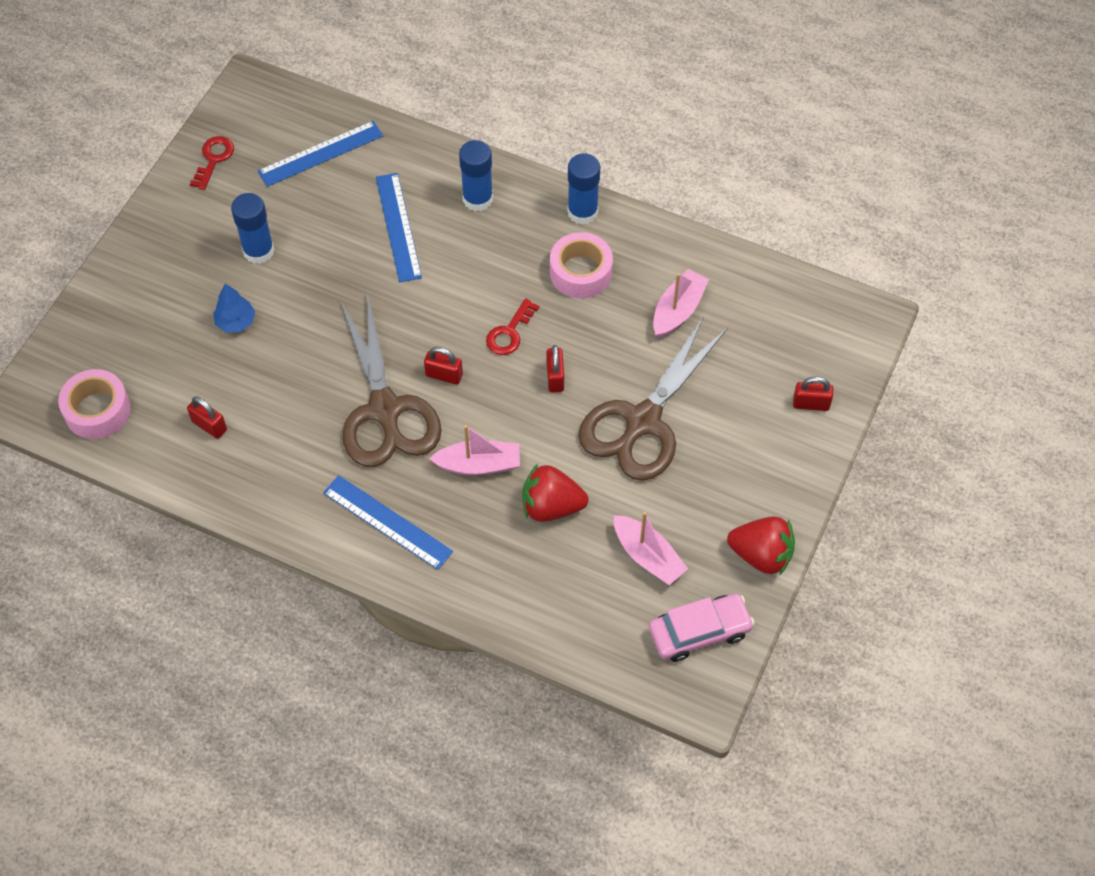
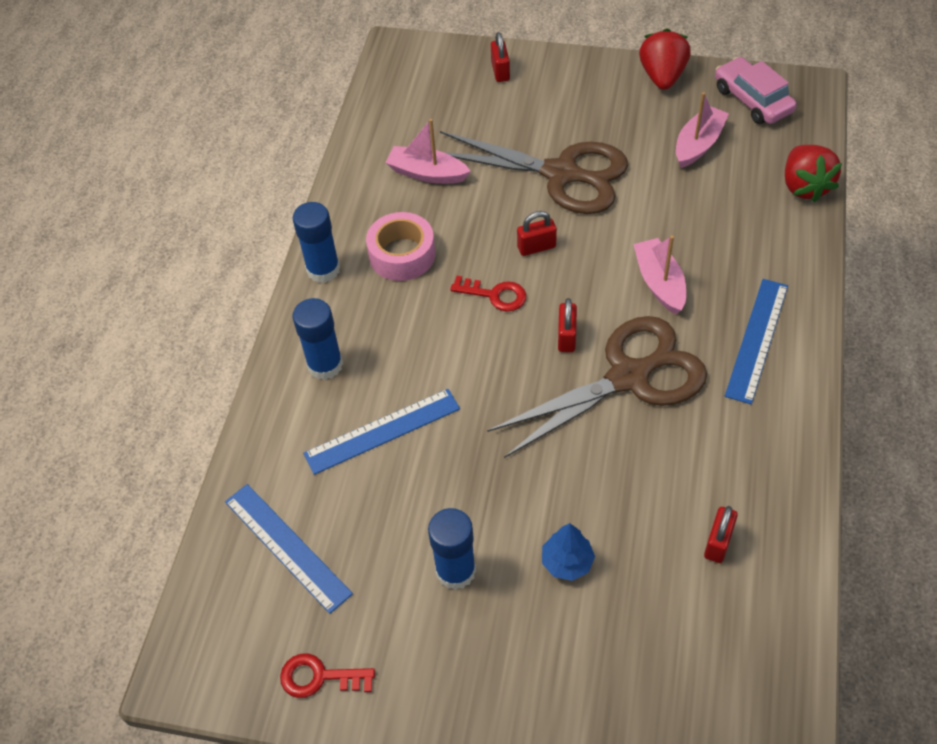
camera: 100 degrees left, 5 degrees down
(97, 410) = (750, 680): pink tape -> none
(551, 506) = (680, 219): red strawberry -> red strawberry (804, 186)

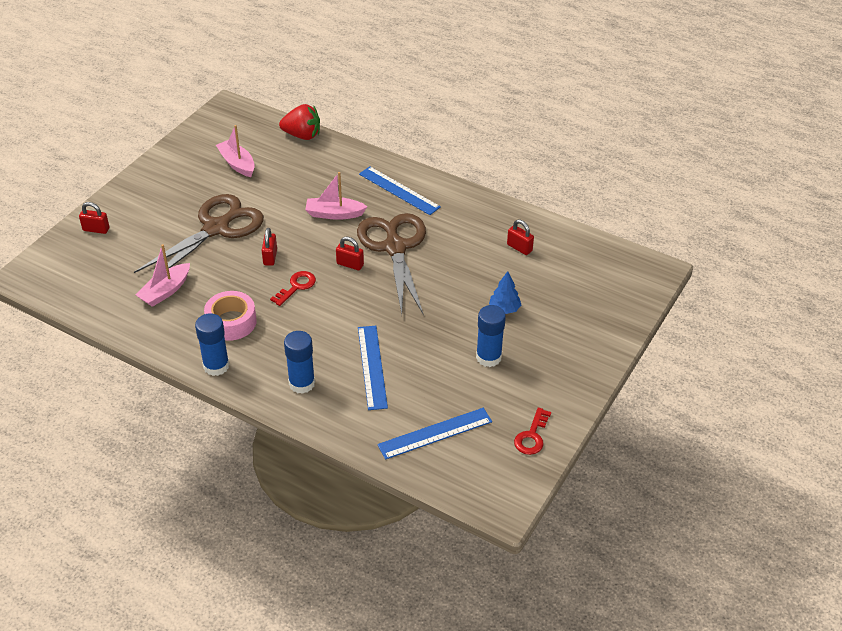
camera: 75 degrees left, 10 degrees down
(662, 76) = (166, 159): red strawberry -> none
(752, 100) = (218, 131): pink car -> none

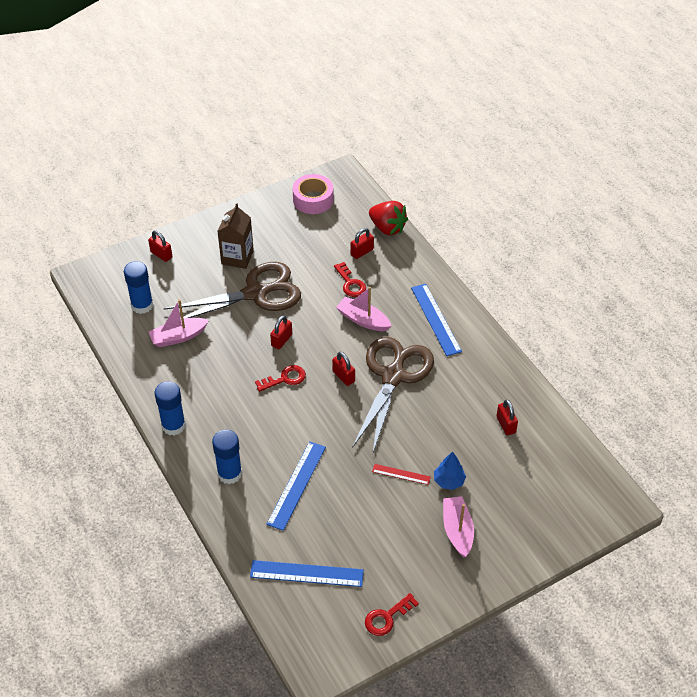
camera: 30 degrees right, 5 degrees up
(176, 206) = (237, 257): none -> brown carton
(231, 322) = (211, 389): pink tape -> pink tape (313, 200)
(237, 164) = (313, 235): pink boat -> pink boat (457, 530)
(293, 162) = (362, 252): none -> red padlock
(301, 189) = (350, 283): none -> red key
(459, 320) = (401, 474): none -> red ruler
(488, 357) = (402, 523): blue glue stick -> blue glue stick (142, 305)

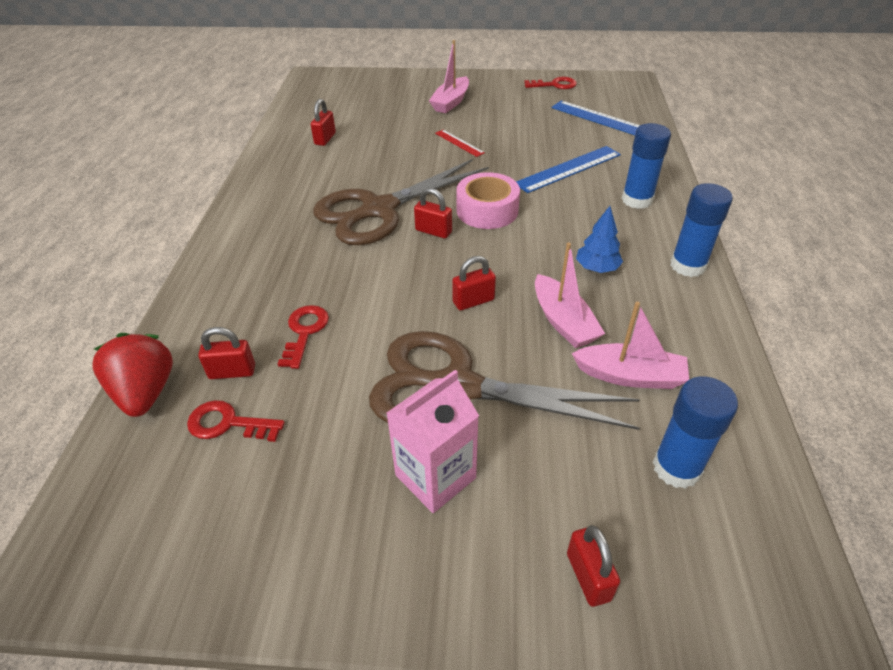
camera: 145 degrees left, 5 degrees down
(237, 257) = (435, 476): brown carton -> pink carton
(285, 378) = (506, 257): red key -> red key (227, 423)
(313, 200) = (178, 535): pink tape -> pink tape (487, 210)
(343, 376) = (433, 231): red padlock -> red padlock turned 60 degrees counterclockwise
(363, 320) = (344, 278): pink boat -> pink boat (563, 321)
(435, 319) = (262, 241): blue ruler -> none
(449, 481) = (422, 126): blue tree -> blue tree (596, 268)

